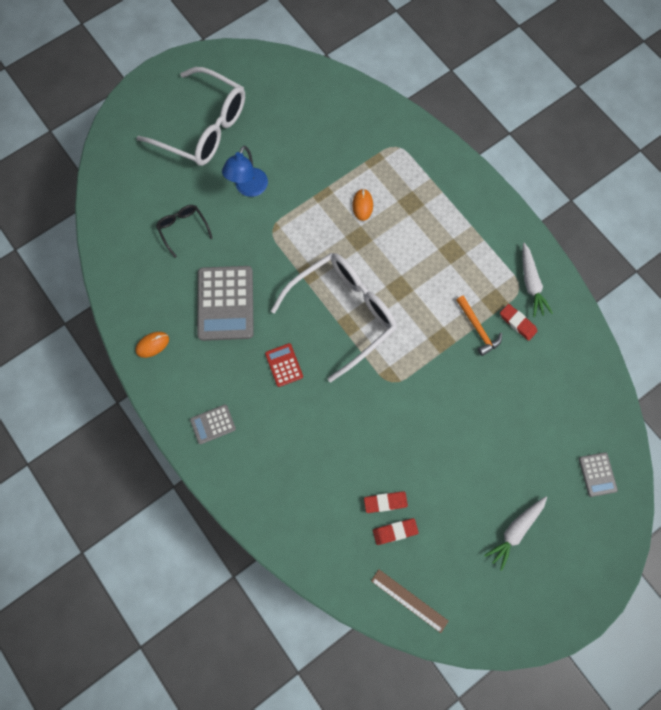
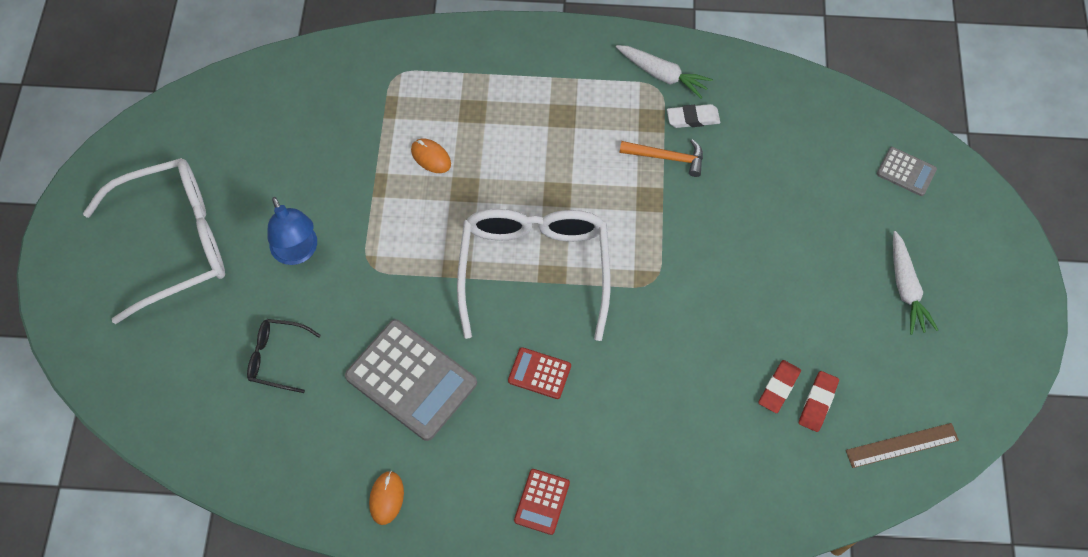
camera: 50 degrees left, 10 degrees down
(213, 424) = (542, 501): grey calculator -> red calculator
(517, 323) = (693, 118): red eraser -> white eraser

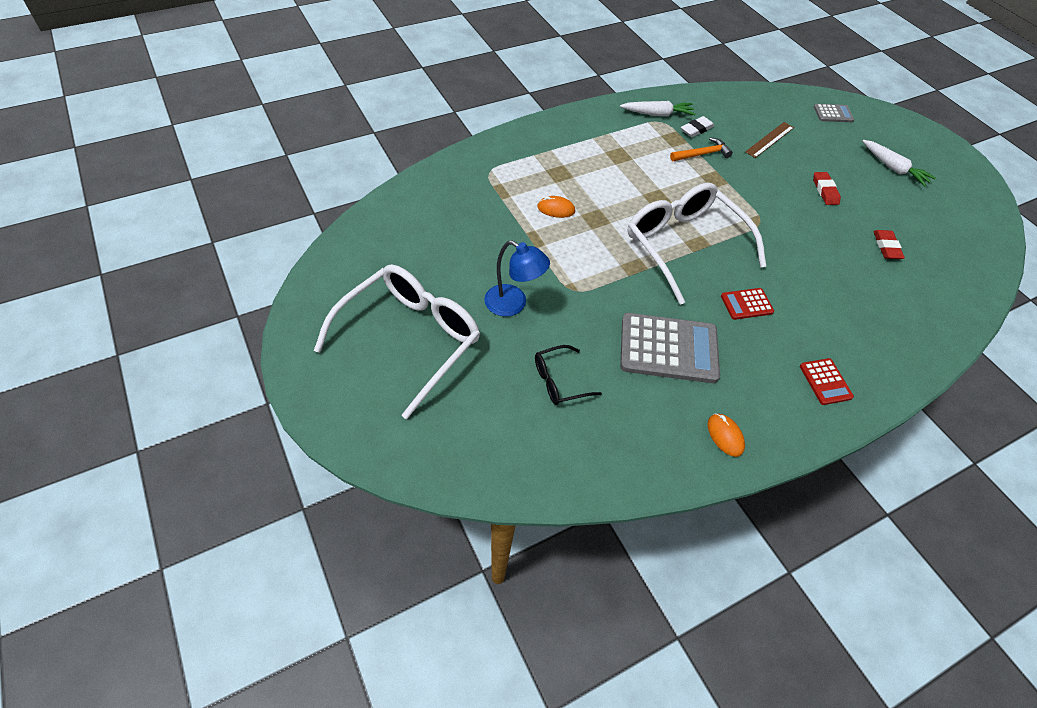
camera: 35 degrees left, 10 degrees down
(817, 402) = (913, 245): red eraser -> red eraser (825, 191)
(902, 445) = (977, 246): brown ruler -> brown ruler (769, 139)

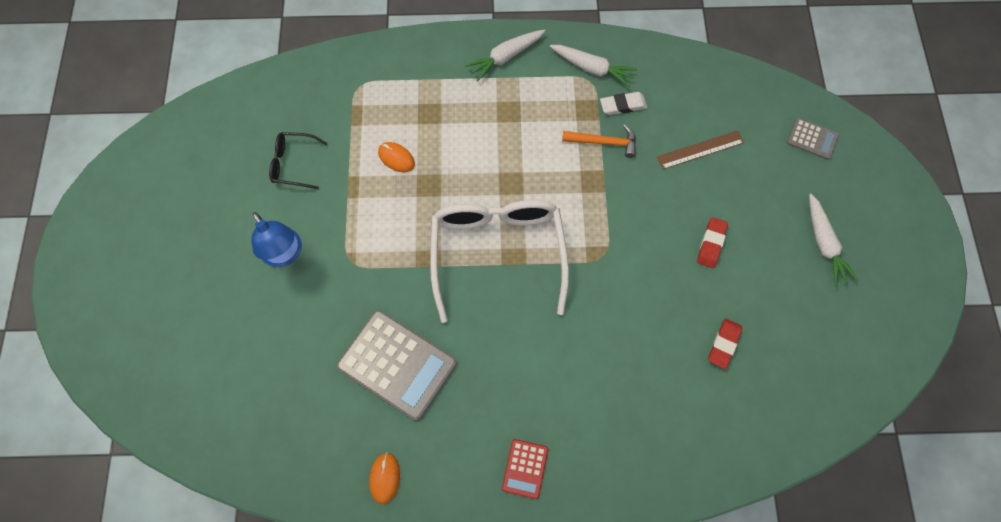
camera: 30 degrees right, 15 degrees up
(409, 340) = (172, 255): white glasses -> none
(559, 381) = (275, 354): black glasses -> black glasses (294, 164)
(589, 124) = (505, 57): none -> white carrot
(746, 304) = (511, 349): red calculator -> none

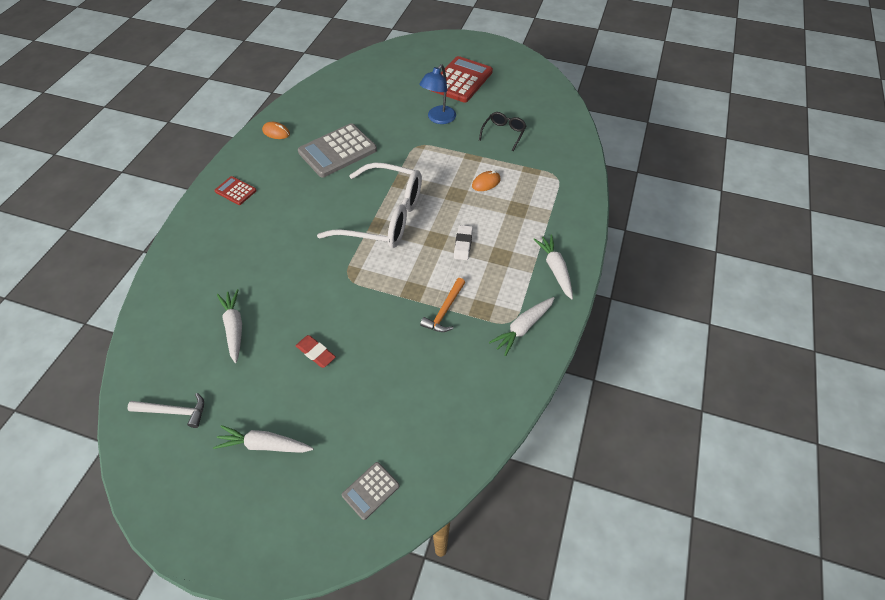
camera: 110 degrees right, 15 degrees down
(183, 254) = (461, 80): none -> red calculator
(285, 255) = (438, 119): blue lamp -> blue lamp turned 45 degrees counterclockwise
(623, 105) = (475, 337): white eraser -> white eraser (463, 244)
(700, 150) = (405, 381): brown ruler -> none
(724, 344) = (234, 327): red eraser -> white carrot
(841, 348) = (174, 412): none -> white hammer

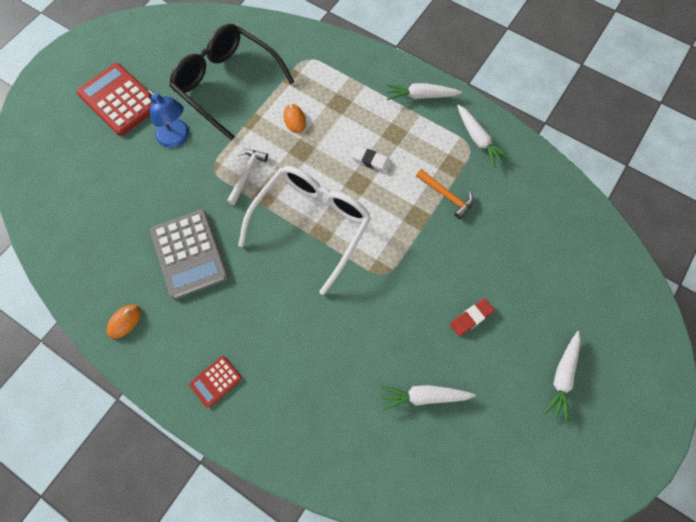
camera: 75 degrees left, 15 degrees up
(174, 412) = (514, 464): white hammer -> white hammer (247, 174)
(370, 490) = (614, 292): grey calculator -> none
(503, 133) = (227, 84): black glasses -> black glasses, size x2.19

